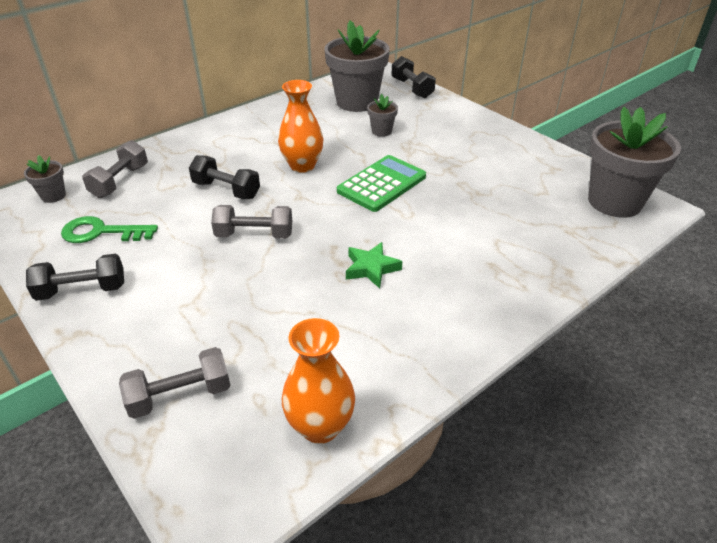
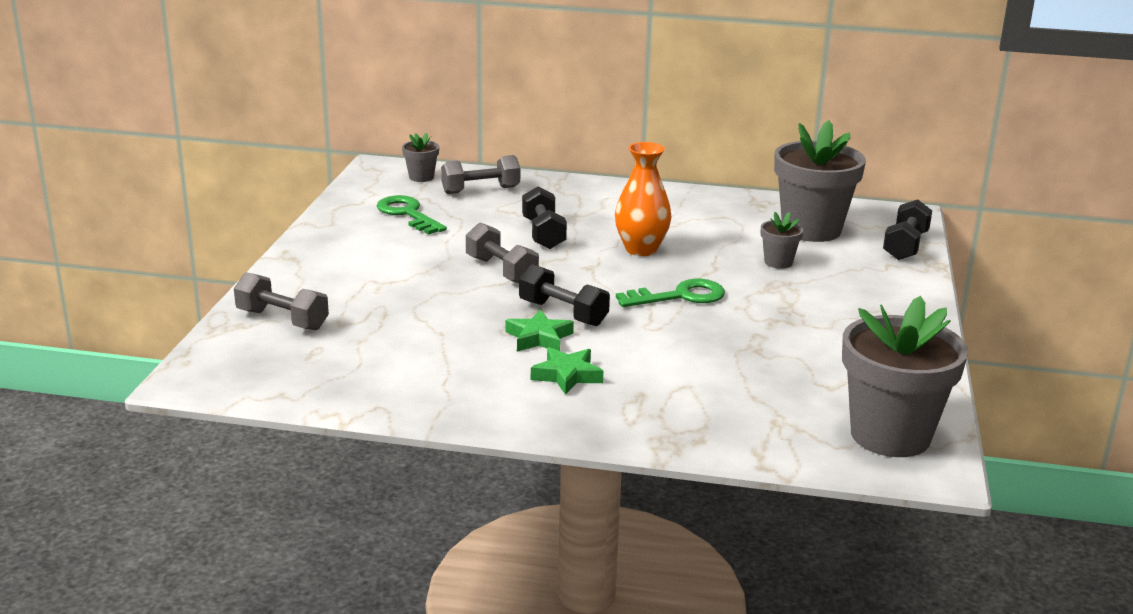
camera: 50 degrees right, 15 degrees down
(82, 290) = (335, 239): black dumbbell -> black dumbbell (563, 313)
(320, 426) = (320, 384): orange vase -> none
(381, 184) = (680, 296): green calculator -> green key
(437, 283) = (567, 375): none -> green star

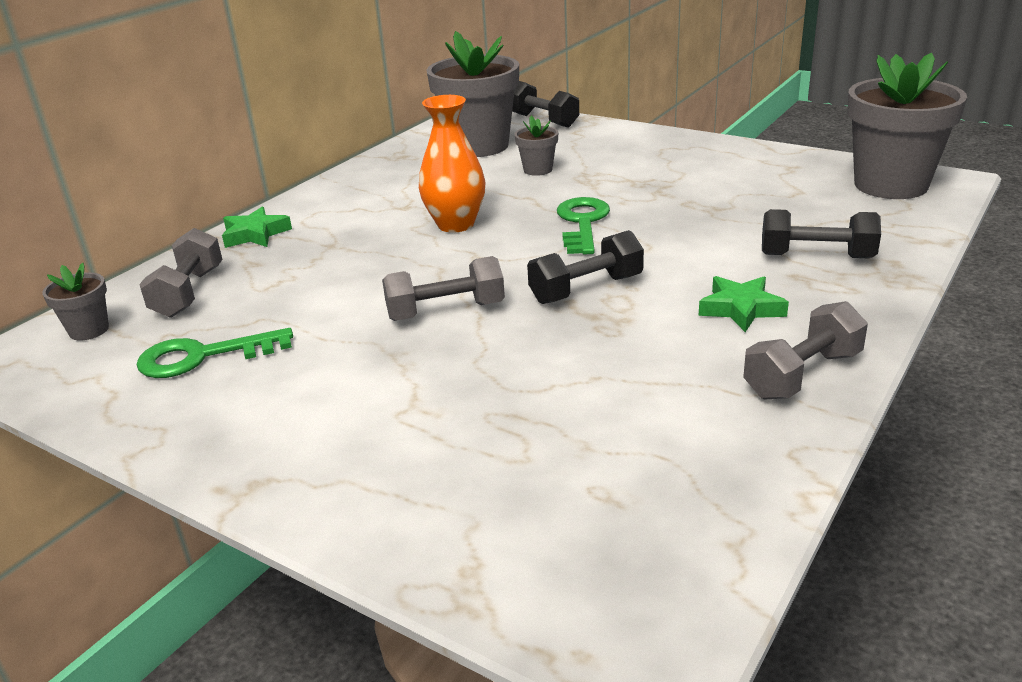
camera: 65 degrees left, 5 degrees up
(282, 320) = (478, 517): grey dumbbell -> grey dumbbell (802, 375)
(539, 338) = (641, 312): green star -> green star (255, 234)
(543, 234) = (364, 271): black dumbbell -> black dumbbell (816, 256)

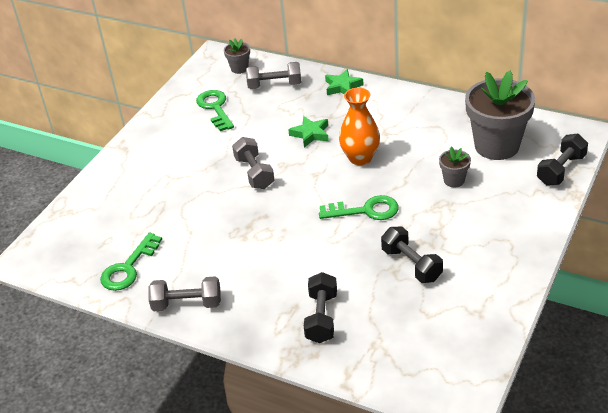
camera: 85 degrees right, 10 degrees up
(586, 289) = (278, 220): black dumbbell -> black dumbbell (411, 265)
(698, 454) = (128, 268): none -> green key
(741, 309) = (254, 282): green star -> green star (310, 134)
(802, 375) = (187, 304): grey dumbbell -> grey dumbbell turned 45 degrees counterclockwise
(890, 185) = (447, 368): grey flower pot -> none

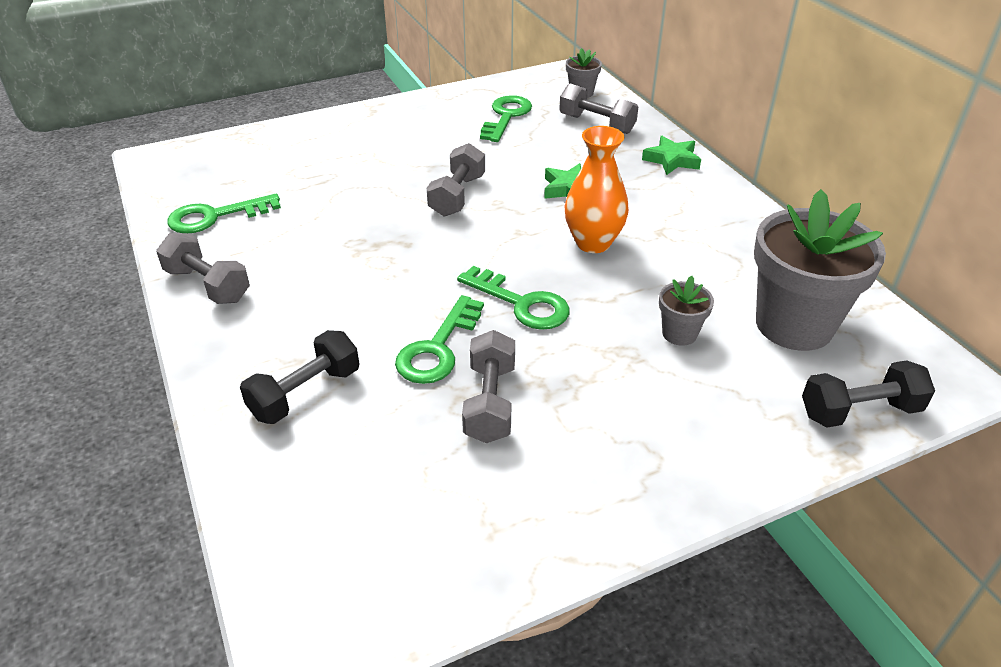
camera: 35 degrees right, 0 degrees up
(355, 257) = (437, 348): none -> green key
(411, 265) = (490, 403): black dumbbell -> grey dumbbell

